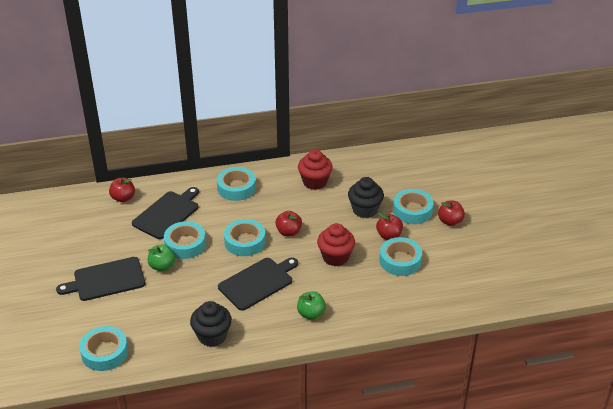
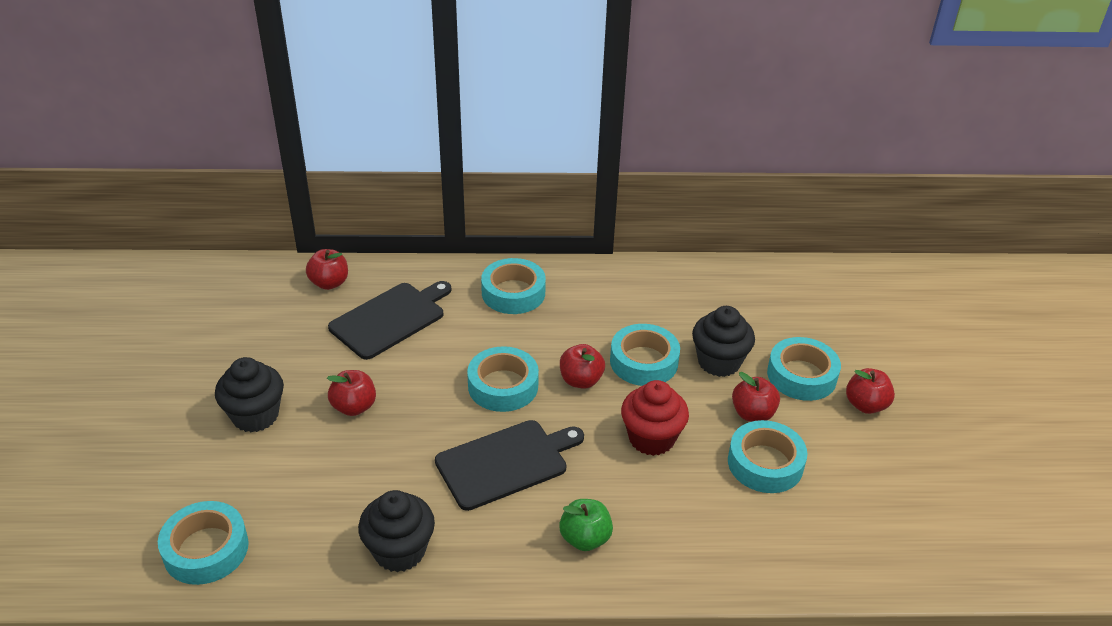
camera: 10 degrees right, 0 degrees up
(106, 280) = (255, 416): black cutting board -> black cupcake
(162, 266) = (354, 407): green apple -> red apple
(185, 244) = (403, 375): turquoise tape -> turquoise tape (644, 362)
(315, 182) = (644, 302): red cupcake -> none

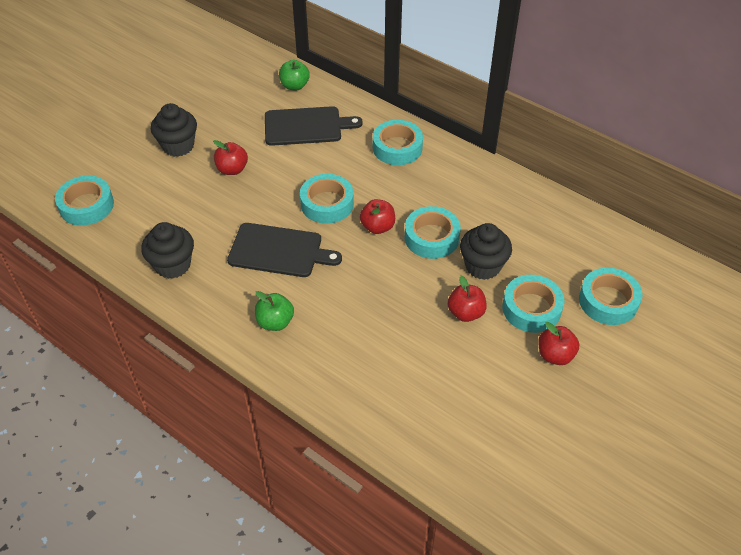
camera: 40 degrees right, 10 degrees up
(329, 283) = (294, 86): red apple -> green apple
(651, 438) = (381, 288): red cupcake -> none
(765, 463) = (436, 348): turquoise tape -> turquoise tape (608, 301)

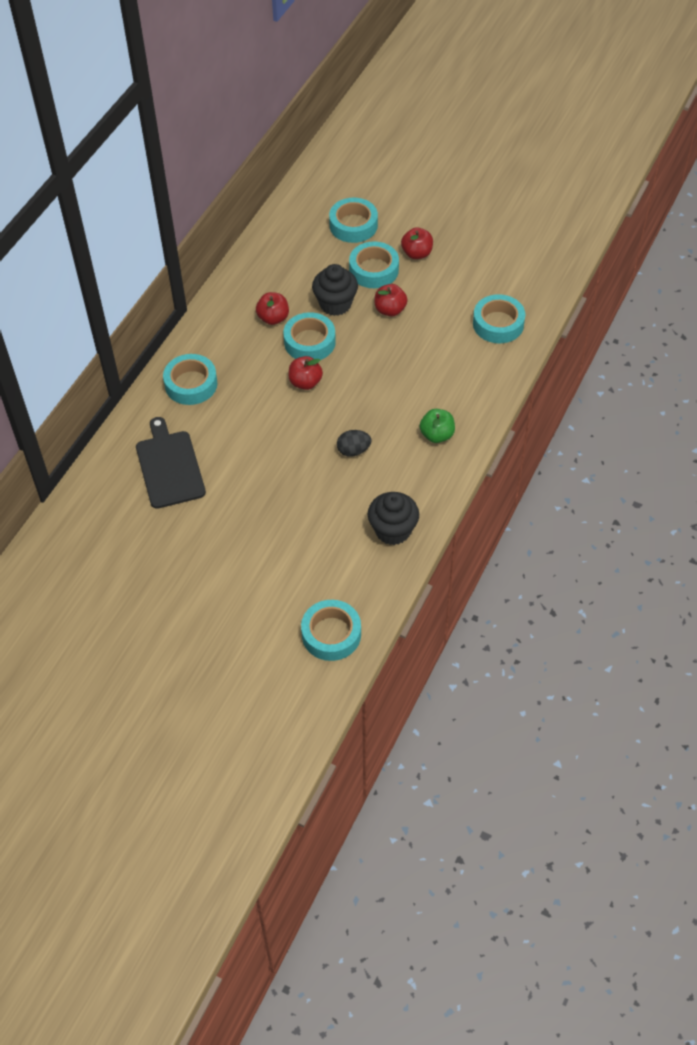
camera: 100 degrees left, 5 degrees up
(178, 146) = (221, 577): black cupcake -> none
(232, 169) = (249, 516): red apple -> red apple (273, 318)
(279, 251) = (353, 450): black cutting board -> black egg
(294, 86) = (100, 492): green apple -> none
(327, 204) = (283, 426): turquoise tape -> turquoise tape (498, 324)

